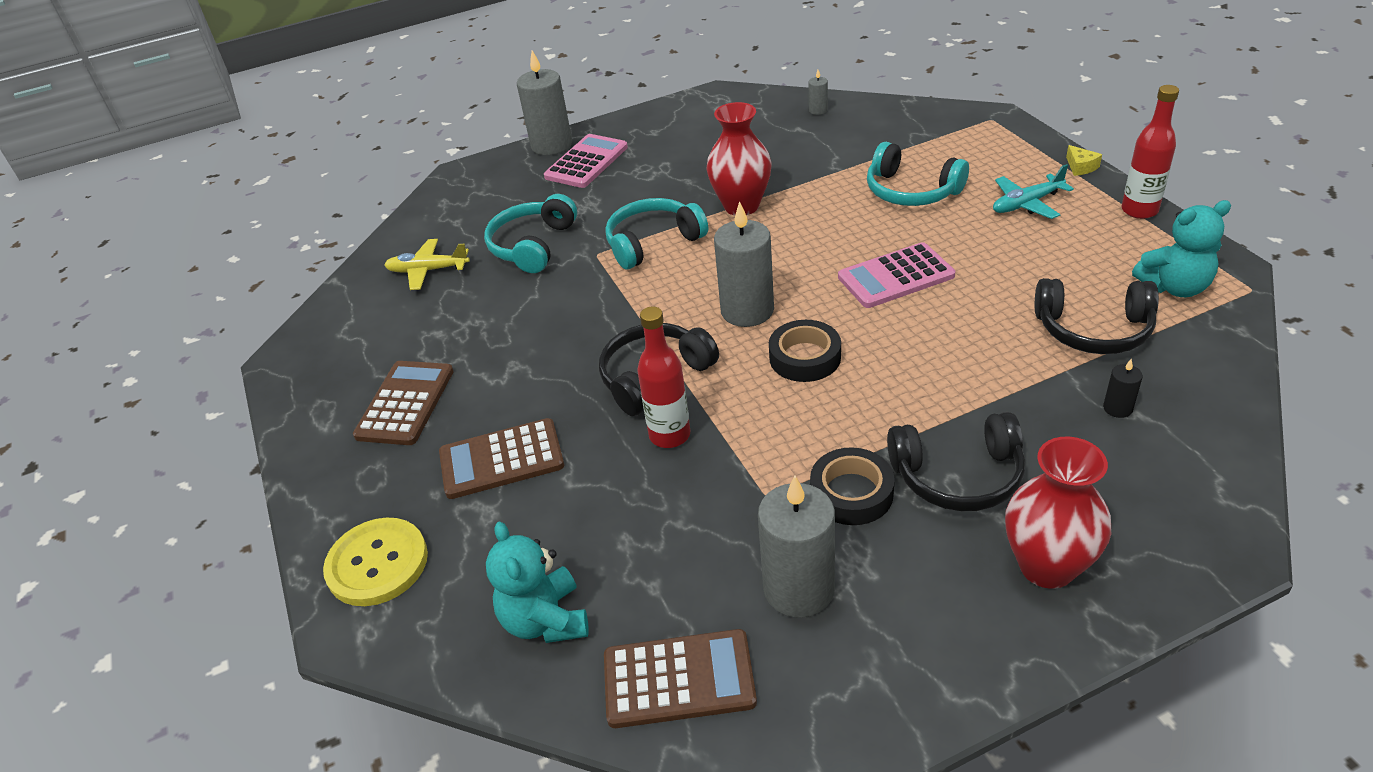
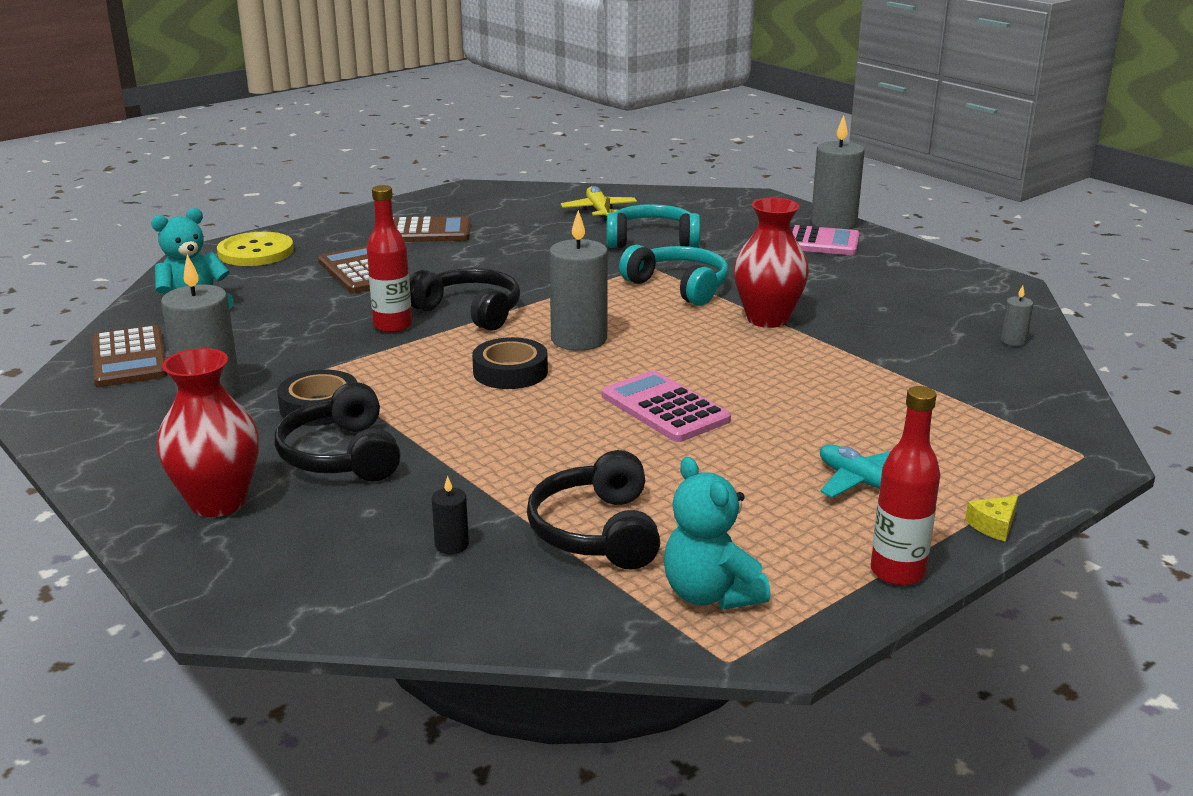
camera: 70 degrees right, 15 degrees down
(911, 191) = (852, 408): turquoise headphones -> none

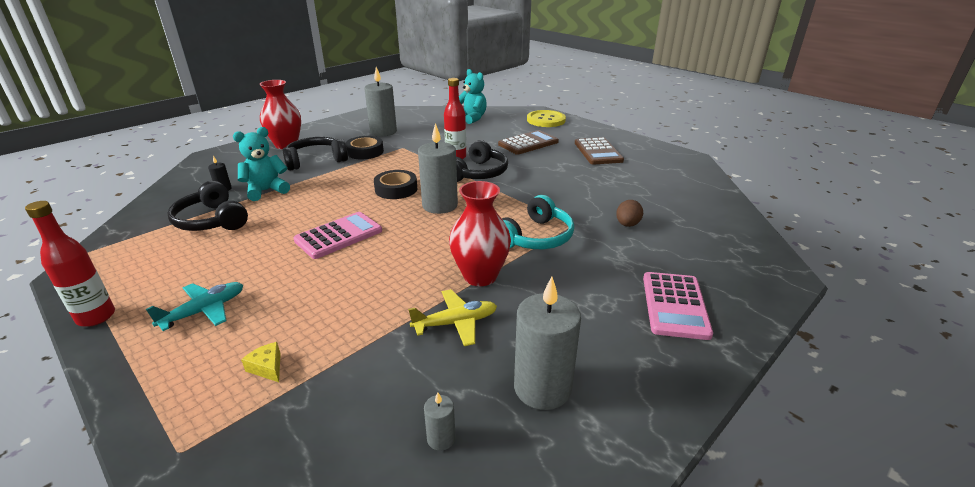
camera: 85 degrees right, 5 degrees up
(129, 358) = (419, 115): brown calculator -> none
(596, 531) = (211, 220): black headphones -> black headphones turned 120 degrees counterclockwise
(599, 211) = (680, 202): yellow plane -> yellow plane (456, 323)
(652, 241) = (627, 224): turquoise headphones -> brown egg
(710, 594) = (130, 252): turquoise teddy bear -> turquoise teddy bear (266, 191)
(833, 223) = (742, 324): grey candle -> grey candle (542, 388)
(993, 526) = (112, 369): yellow cheese -> yellow cheese (267, 367)

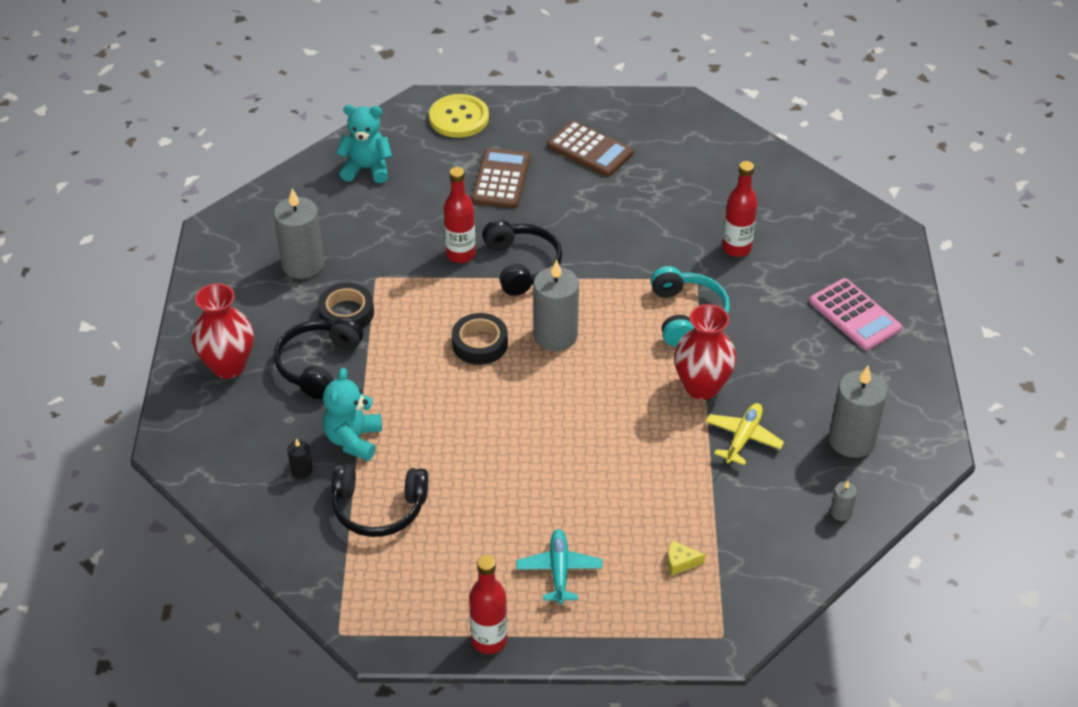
camera: 45 degrees left, 15 degrees up
(339, 236) = (528, 434): pink calculator -> none
(627, 224) = (736, 248): brown egg -> red bottle

